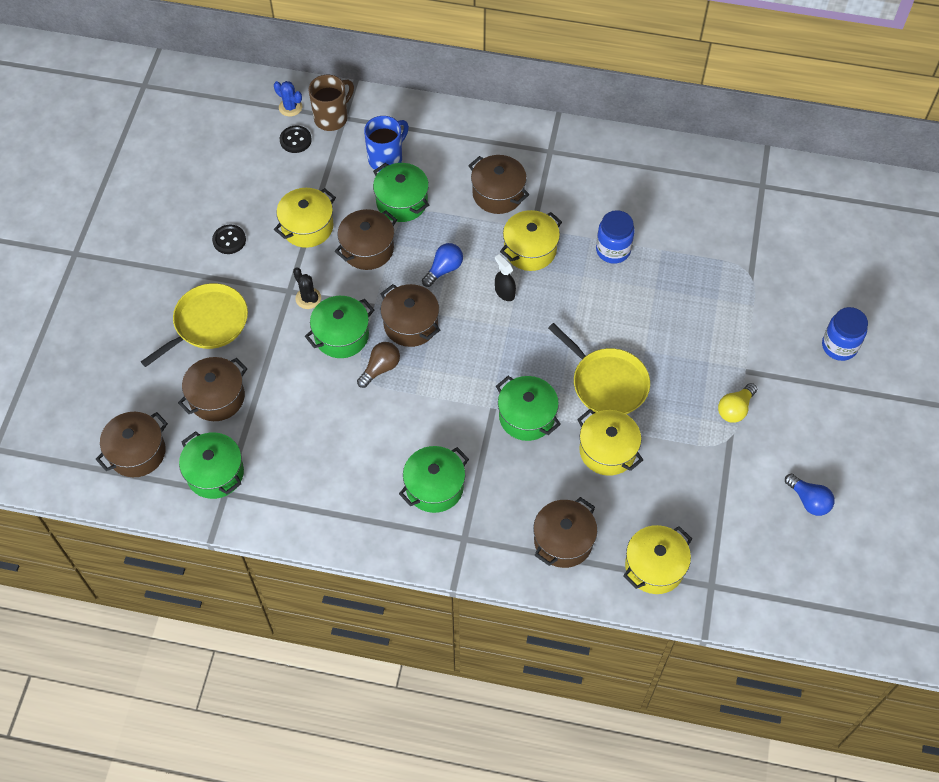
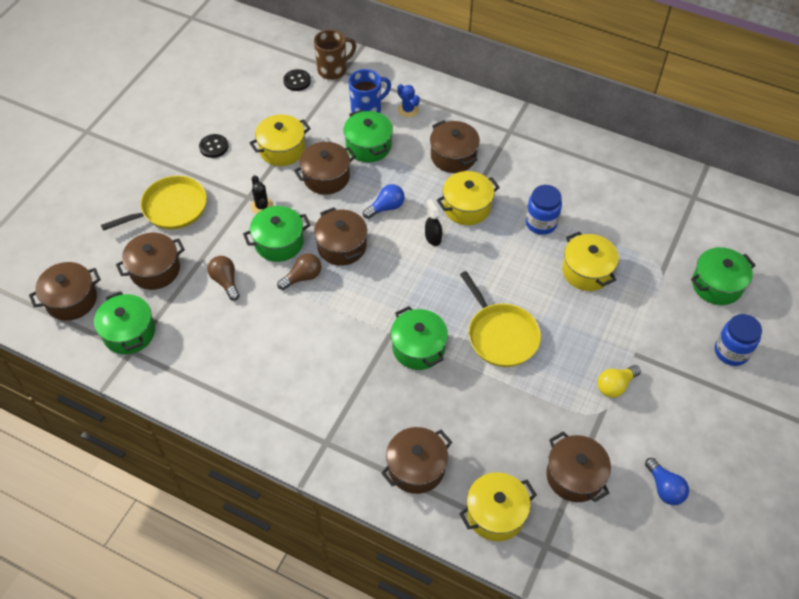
camera: 15 degrees right, 5 degrees down
(290, 107) = (302, 55): blue cactus -> blue cactus (408, 110)
(299, 392) = (225, 281): none -> brown light bulb
(434, 487) = (315, 390): green pot -> green pot (716, 285)
(607, 450) = (483, 395): yellow pot -> yellow pot (587, 271)
(720, 510) = (574, 476): none -> brown pot

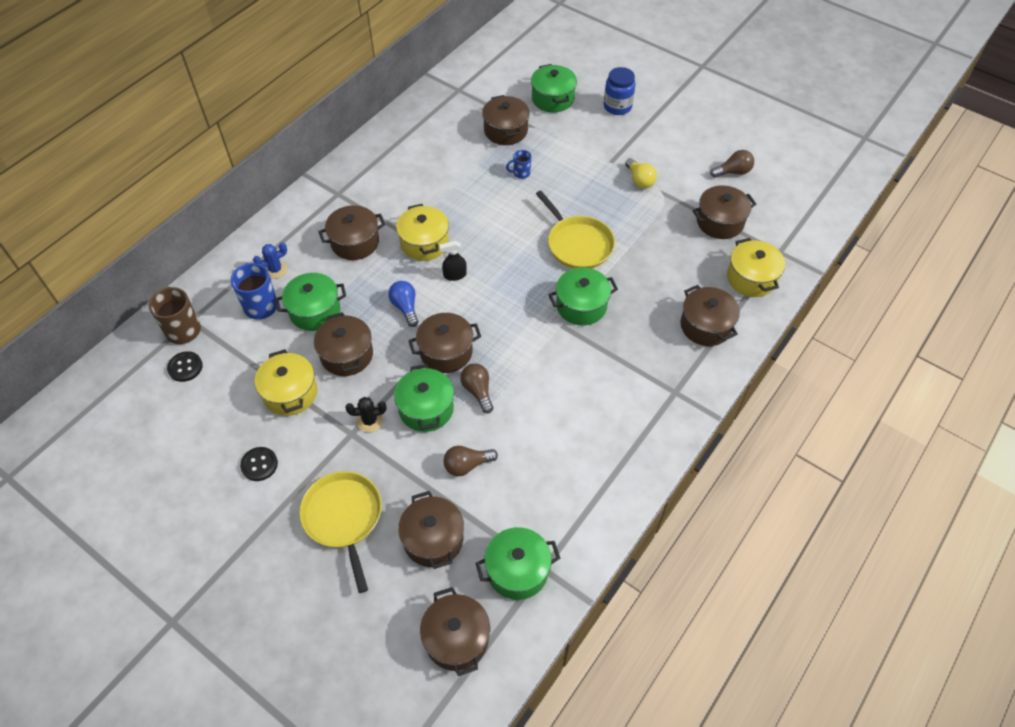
camera: 80 degrees left, 0 degrees up
(500, 335) = (577, 244): yellow pan -> yellow pan turned 75 degrees clockwise
(541, 223) = (459, 193): blue jar -> none
(587, 271) = (521, 173): yellow pot -> blue mug
(646, 248) = (505, 131): none -> brown pot
(664, 488) = (733, 172): blue light bulb -> brown light bulb

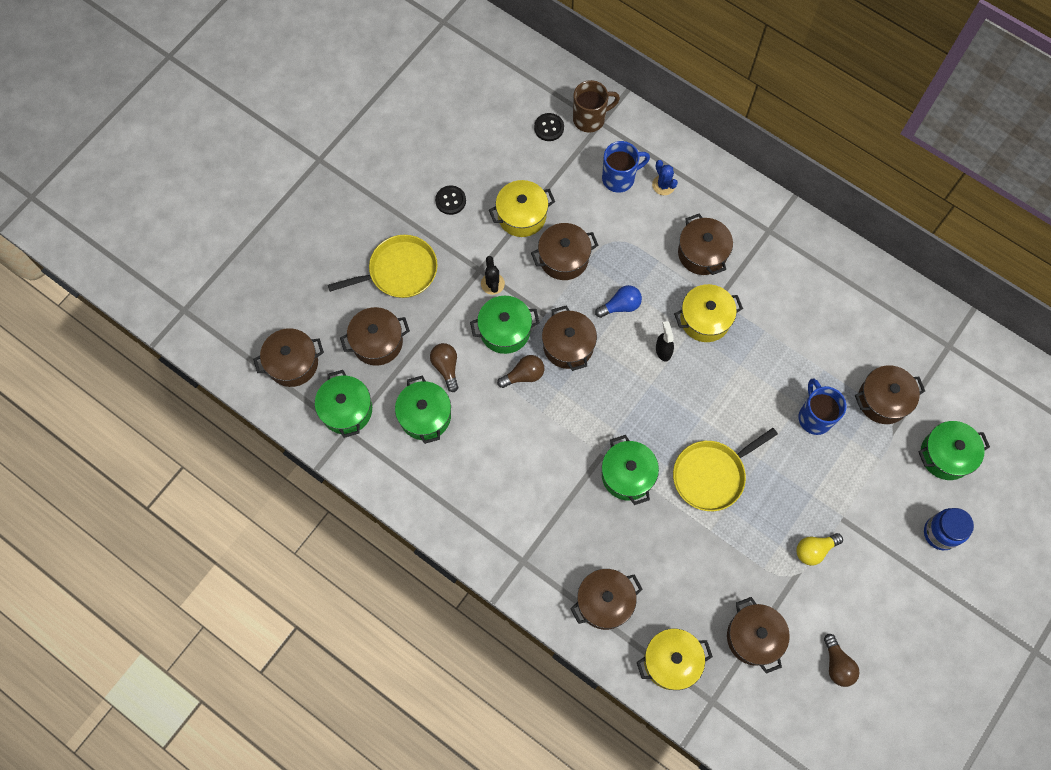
camera: 90 degrees right, 15 degrees up
(315, 311) = (614, 226): green pot -> green pot (425, 416)
(521, 173) = (814, 417): blue mug -> blue mug, size x1.82

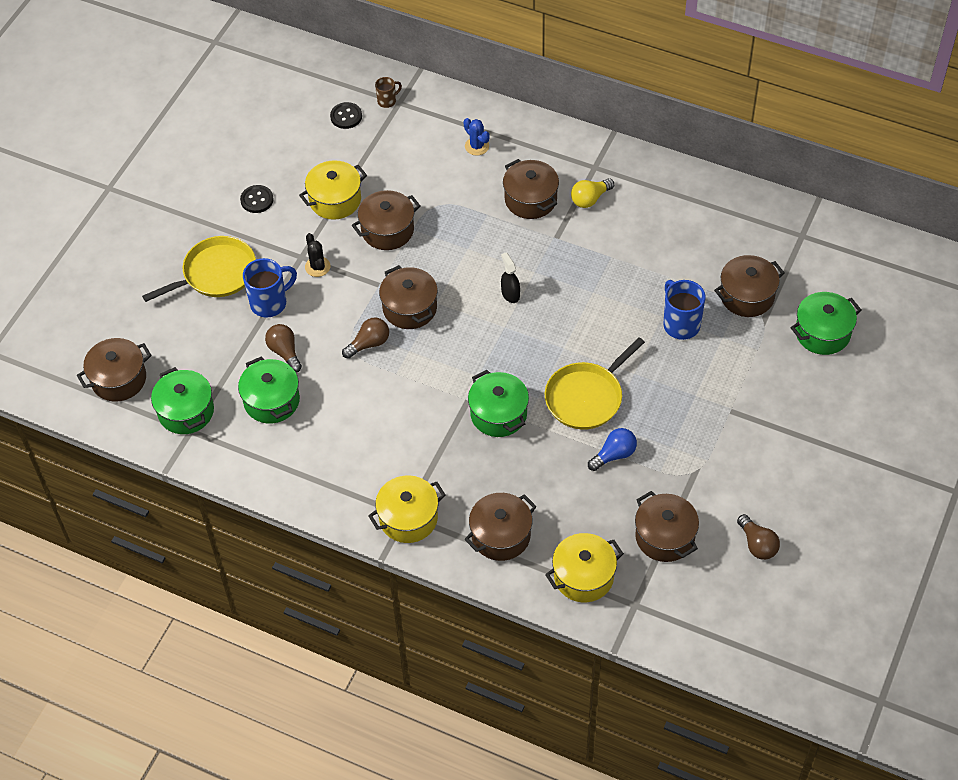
camera: 10 degrees left, 15 degrees down
(377, 342) = (206, 343): brown pot -> none
(505, 330) = (340, 307): green pot -> none
(590, 119) = (387, 101): brown mug -> brown mug, size x0.55
(619, 178) = (429, 148): blue mug -> blue mug (270, 303)
(620, 306) = (456, 262): blue light bulb -> blue light bulb (614, 455)
(705, 319) = (547, 258): yellow pot -> yellow pot (408, 518)
(814, 550) = (709, 444): yellow light bulb -> yellow light bulb (590, 199)
(940, 533) = (834, 404): blue jar -> none

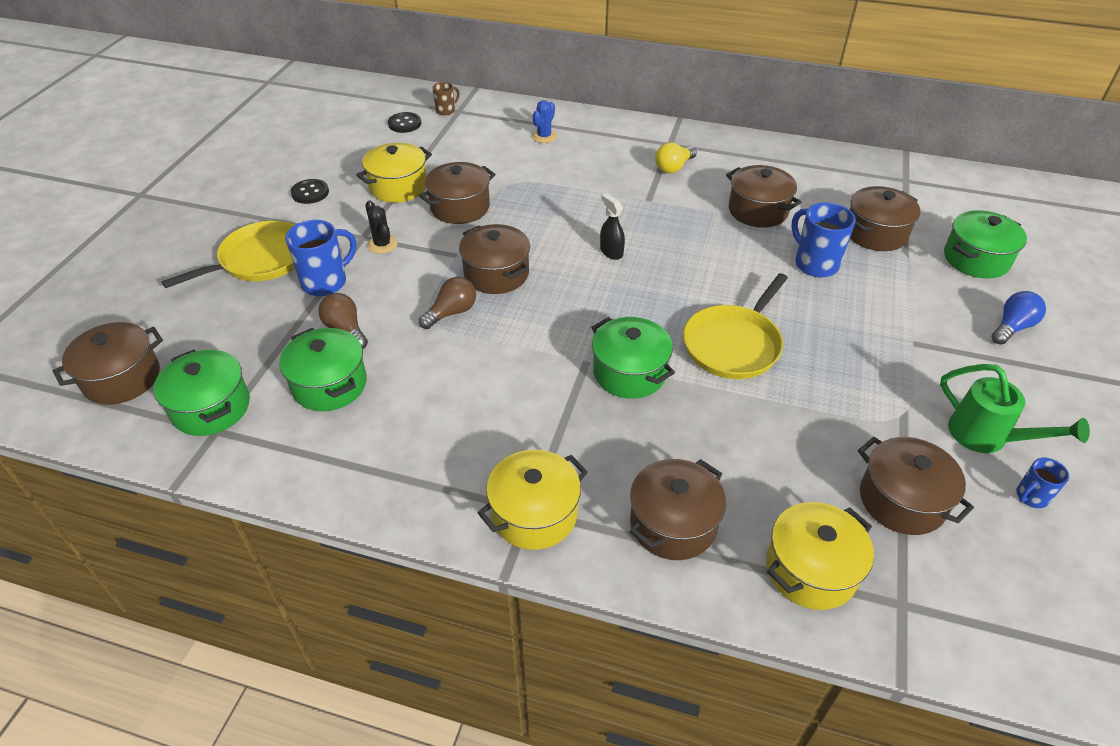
camera: 10 degrees left, 10 degrees down
(477, 146) = (544, 136): blue cactus -> blue cactus turned 75 degrees clockwise
(530, 199) = (611, 172): brown pot -> brown pot (758, 211)
(614, 455) = (792, 405): blue light bulb -> blue light bulb (1012, 327)
(748, 496) = (986, 436): none -> green watering can
(757, 544) = (1031, 497): brown light bulb -> blue mug

